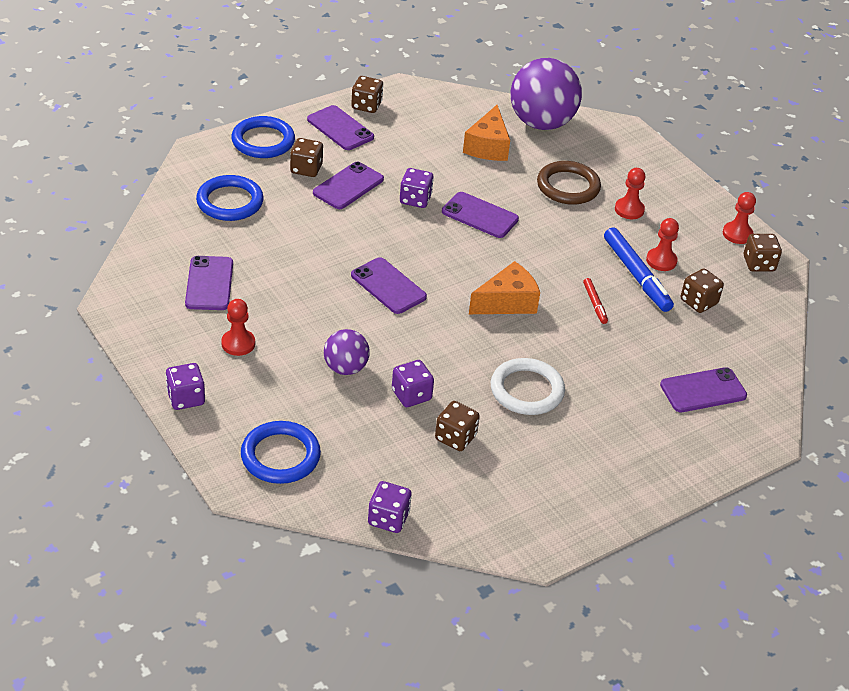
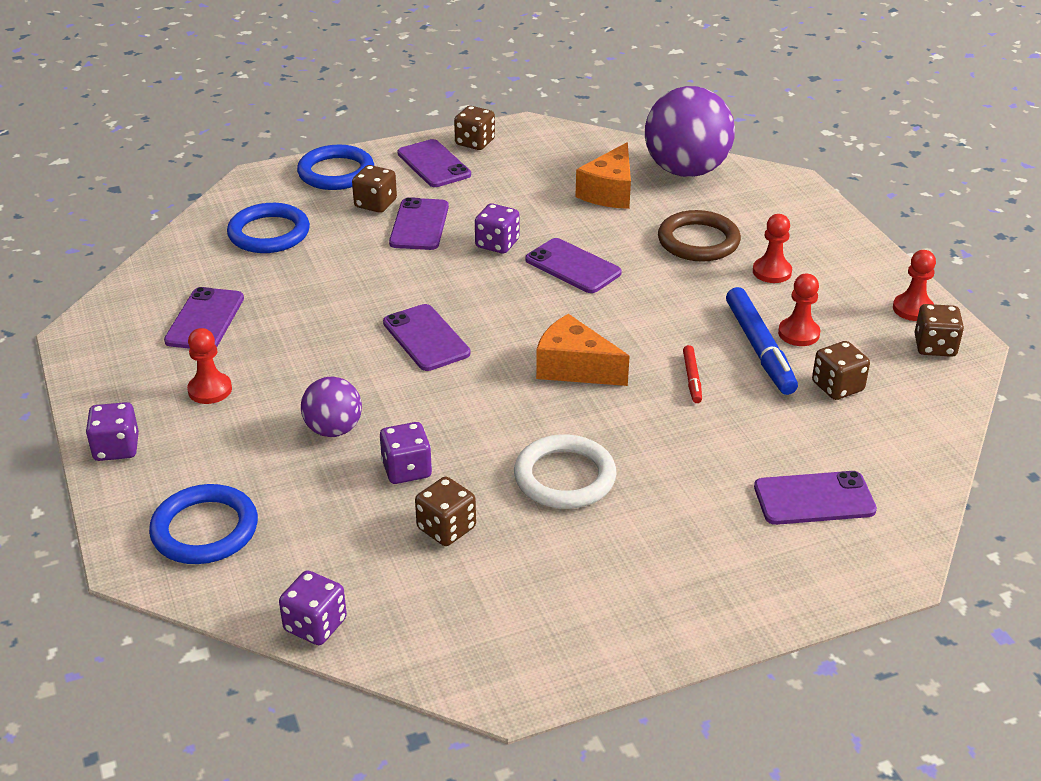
camera: 15 degrees right, 5 degrees down
(348, 186) = (419, 225): purple phone -> purple phone turned 45 degrees counterclockwise
(507, 302) = (574, 368): orange cheese -> orange cheese turned 135 degrees counterclockwise

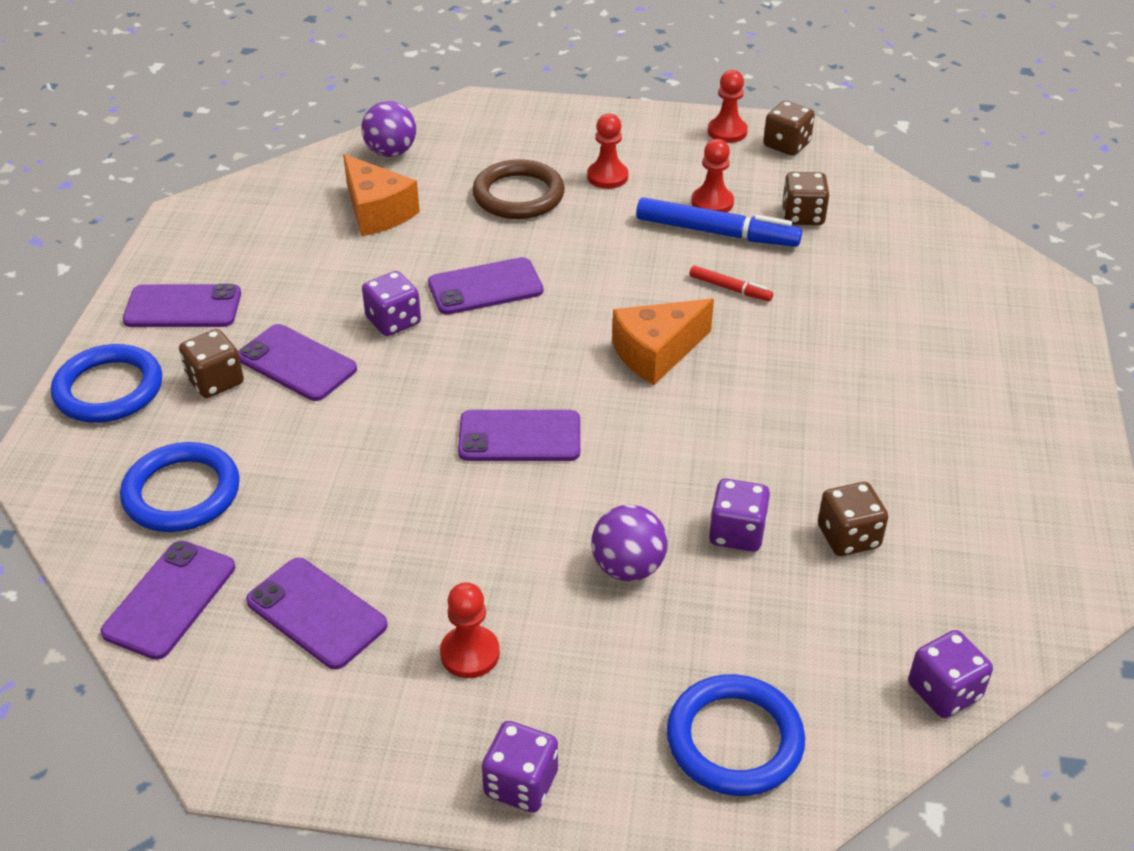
camera: 60 degrees left, 5 degrees up
(475, 142) = (173, 261): brown dice -> none
(565, 477) = (821, 426): white ring -> none
(686, 171) = (391, 152): purple ball -> purple ball, size x0.53
(814, 499) = (942, 293): purple phone -> purple phone (170, 599)

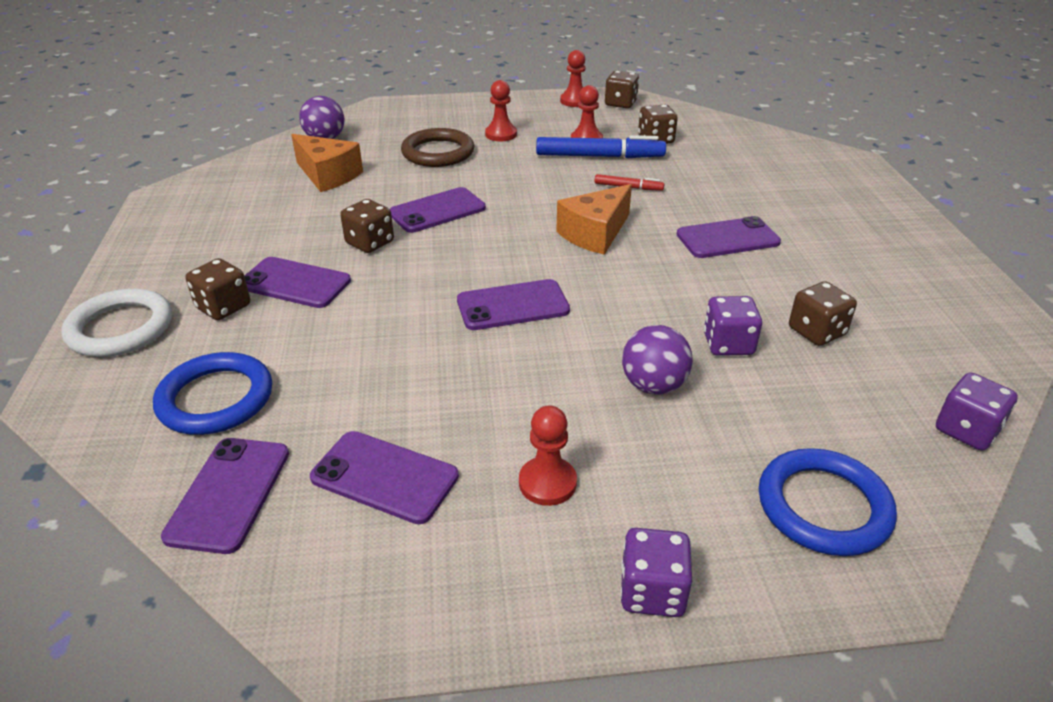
camera: 15 degrees left, 5 degrees down
(109, 389) = (120, 328): blue ring -> white ring
(183, 307) = (177, 258): purple phone -> purple phone (727, 238)
(393, 321) = (370, 243): purple dice -> brown dice

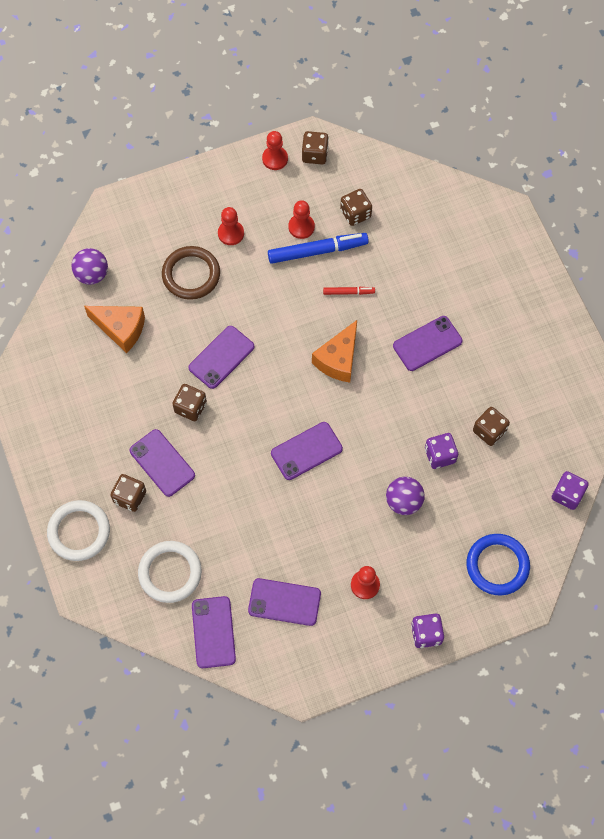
camera: 15 degrees left, 30 degrees up
(215, 399) = (170, 573): blue ring -> white ring
(295, 283) = (162, 463): purple phone -> purple phone turned 45 degrees clockwise

